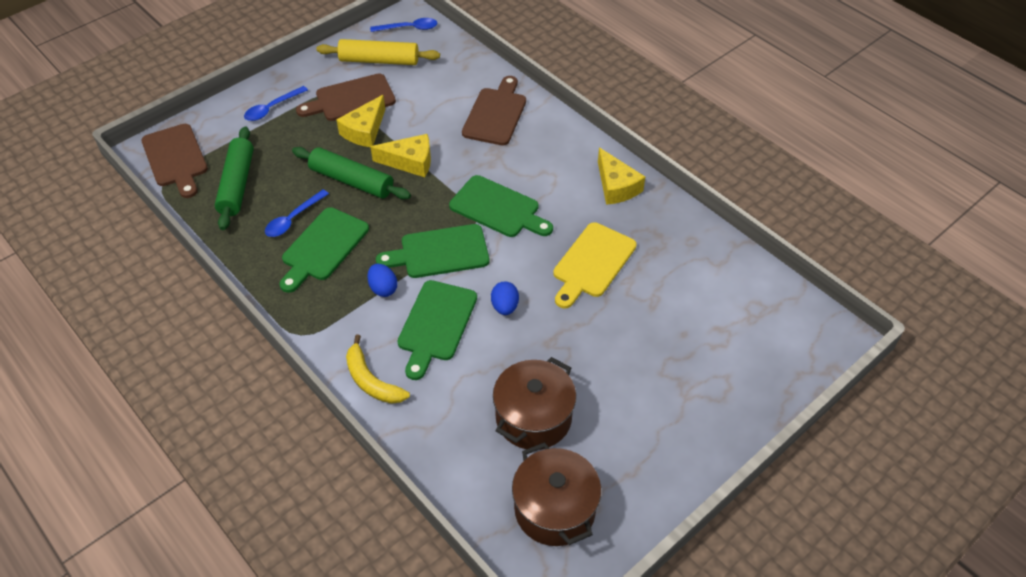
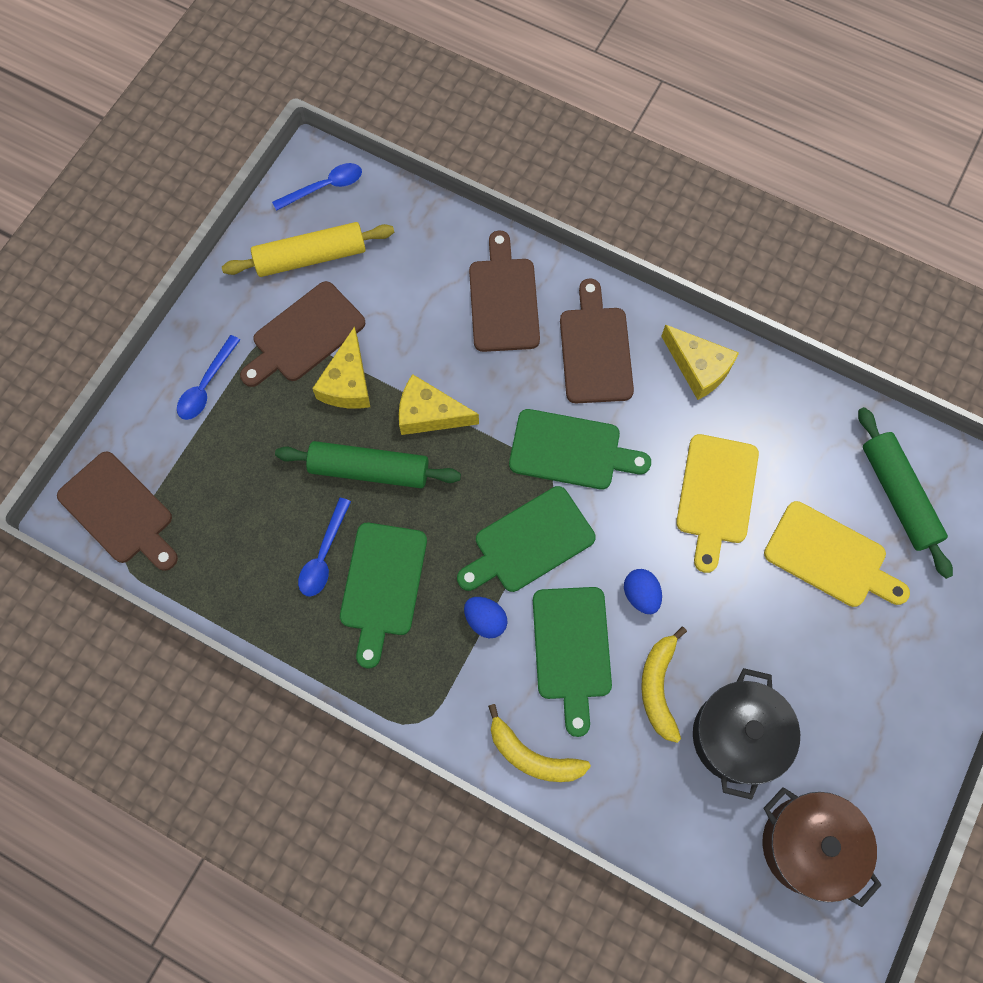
camera: 20 degrees left, 20 degrees up
(237, 184) = (223, 526): green rolling pin -> green rolling pin (898, 496)
(410, 162) = (429, 414): yellow cheese -> yellow cheese turned 150 degrees counterclockwise
(489, 367) = (658, 687): none -> yellow banana
(533, 418) = (737, 736): brown pot -> black pot
(546, 157) = (595, 350): none -> brown cutting board
(662, 326) = (830, 557): none -> yellow cutting board

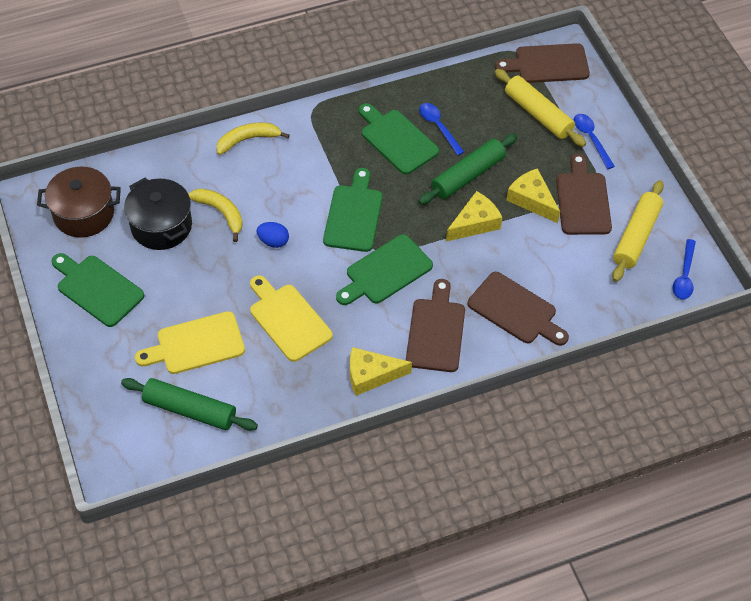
camera: 130 degrees right, 15 degrees down
(212, 464) = (538, 114): none -> yellow rolling pin
(485, 620) = (333, 168): blue egg -> none
(572, 649) = (279, 192): green cutting board -> green cutting board (97, 289)
(595, 350) = (436, 331): brown cutting board -> brown cutting board turned 120 degrees counterclockwise

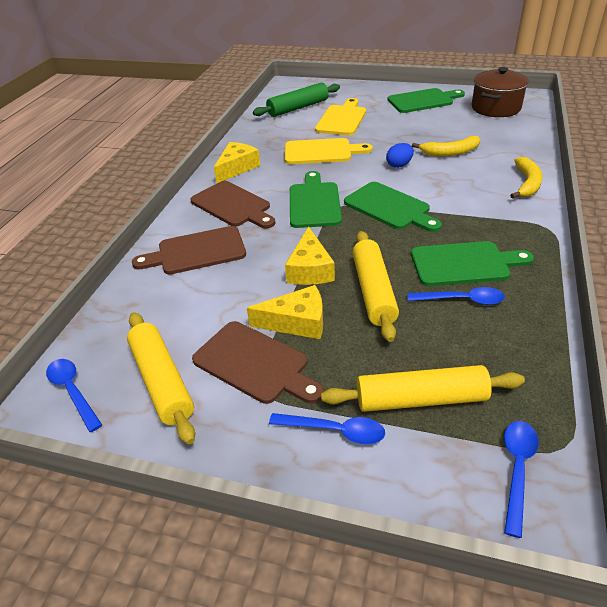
camera: 130 degrees right, 15 degrees down
(161, 226) = (458, 129): black pot -> none
(467, 175) = (373, 291): green rolling pin -> yellow rolling pin
(548, 64) = (517, 469): brown cutting board -> blue spoon

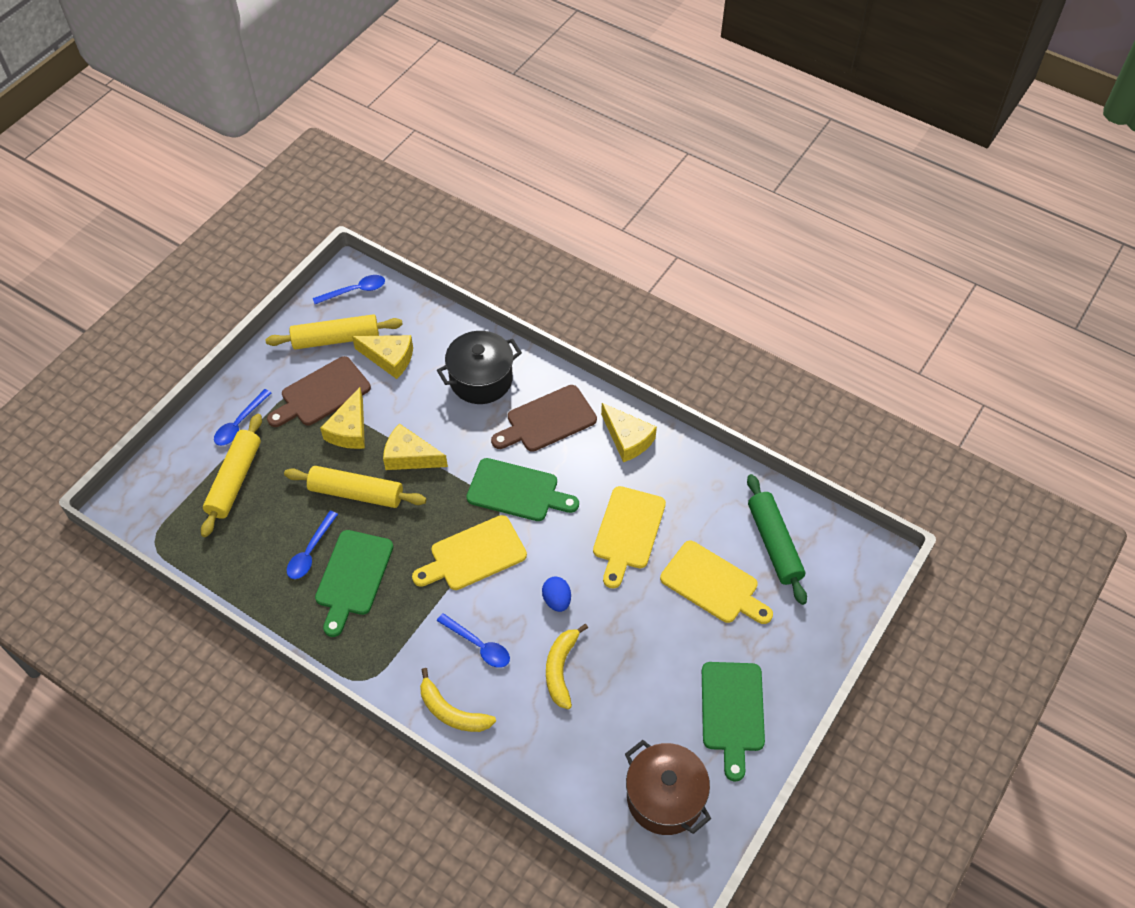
camera: 105 degrees right, 15 degrees up
(184, 323) = (389, 358): none -> yellow cheese
(197, 251) = (481, 379): brown cutting board -> black pot
(389, 207) = (474, 555): green cutting board -> yellow cutting board
(517, 469) = (156, 508): blue spoon -> blue spoon (478, 645)

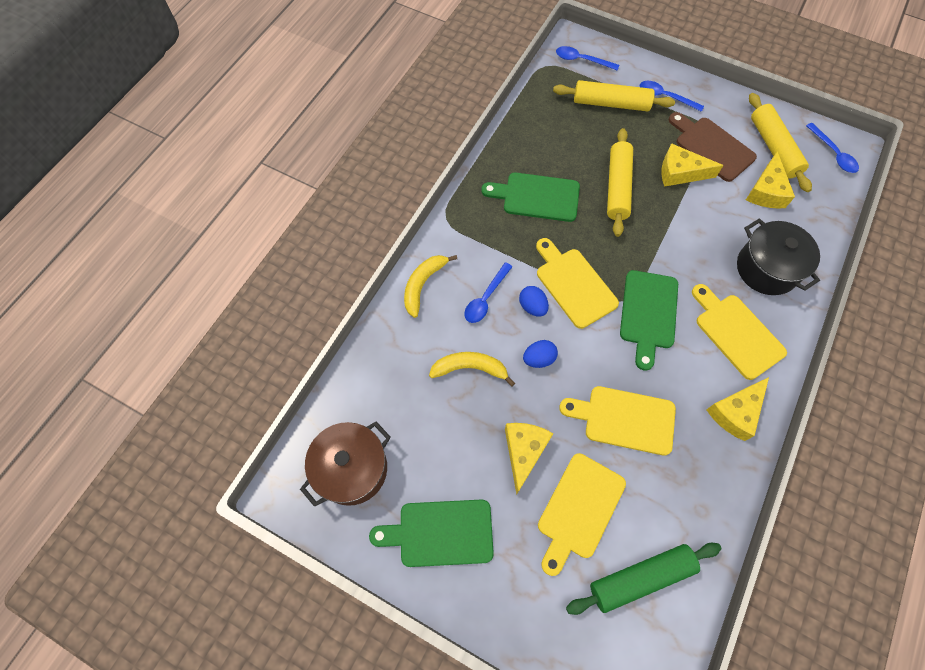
camera: 85 degrees right, 10 degrees up
(310, 552) = (555, 164): blue spoon -> blue spoon (581, 60)
(410, 457) = (664, 221): yellow cheese -> yellow cheese (524, 452)
(495, 599) = (532, 307): none -> blue egg
(547, 420) = (736, 333): brown cutting board -> yellow cutting board

